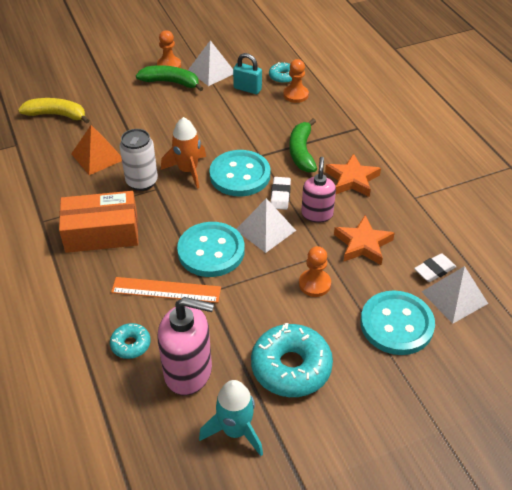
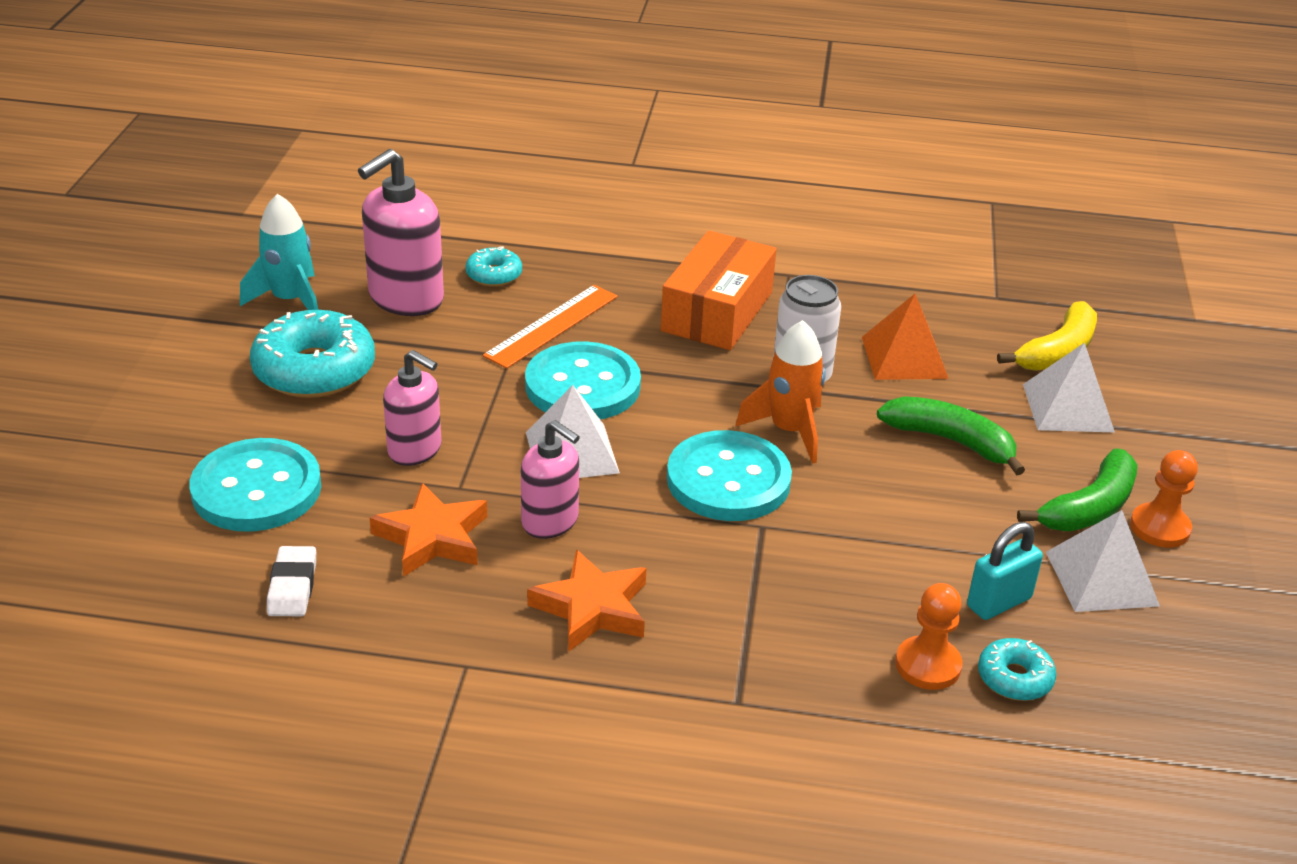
camera: 120 degrees right, 10 degrees down
(280, 195) = (634, 502): white eraser -> none
(302, 152) = (727, 582): green banana -> green banana (951, 441)
(314, 284) = (415, 450): orange pawn -> pink soap dispenser
(454, 297) = (221, 575): white pyramid -> white pyramid (1067, 407)

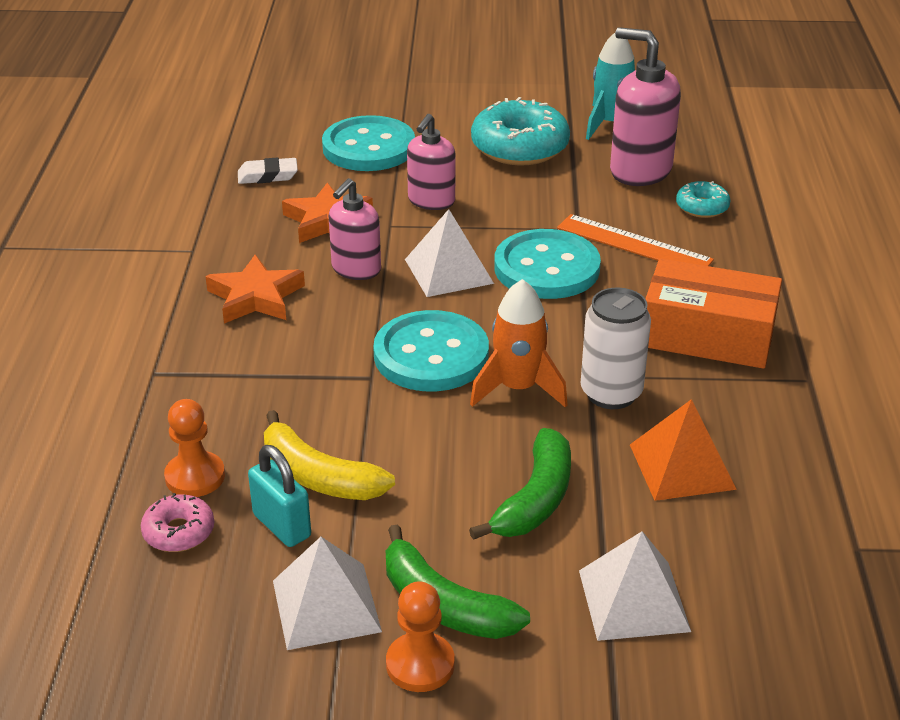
camera: 85 degrees right, 0 degrees up
(1014, 678) = (179, 532): turquoise donut -> pink donut
(1057, 351) = (754, 599): yellow banana -> yellow banana (318, 476)

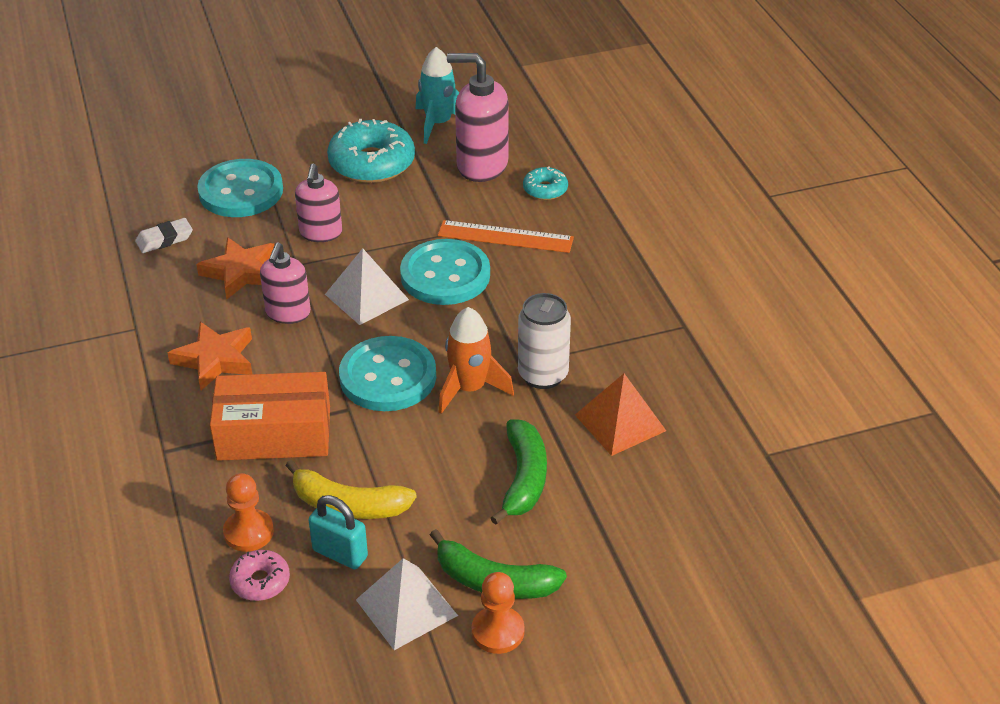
camera: 20 degrees left, 5 degrees up
(634, 600) = (628, 538): white pyramid -> none
(707, 335) = (595, 306): orange box -> orange box (274, 433)

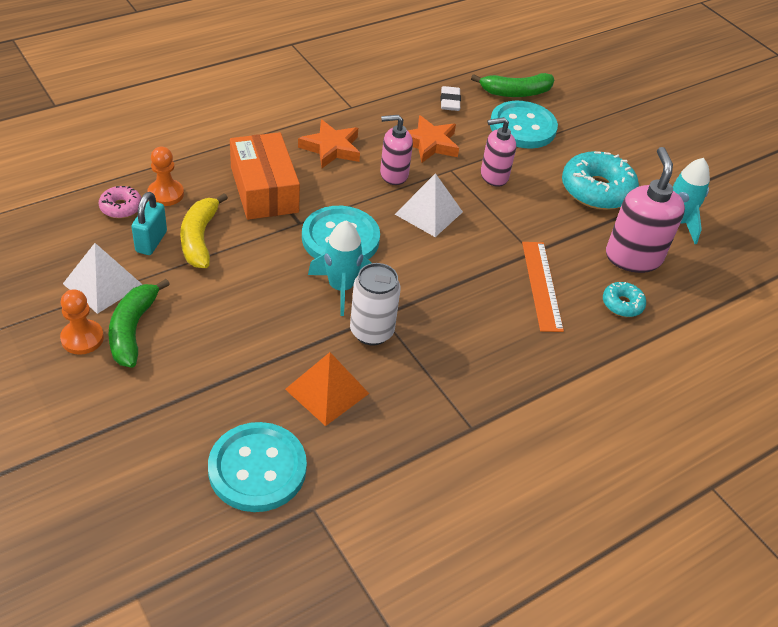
camera: 70 degrees right, 5 degrees up
(164, 239) = (450, 101): white eraser -> white eraser turned 45 degrees clockwise
(445, 275) = (474, 254): turquoise button -> turquoise button (257, 469)
(470, 389) = (341, 288): orange rocket -> turquoise rocket
(523, 479) = (245, 334): green banana -> green banana (515, 92)

